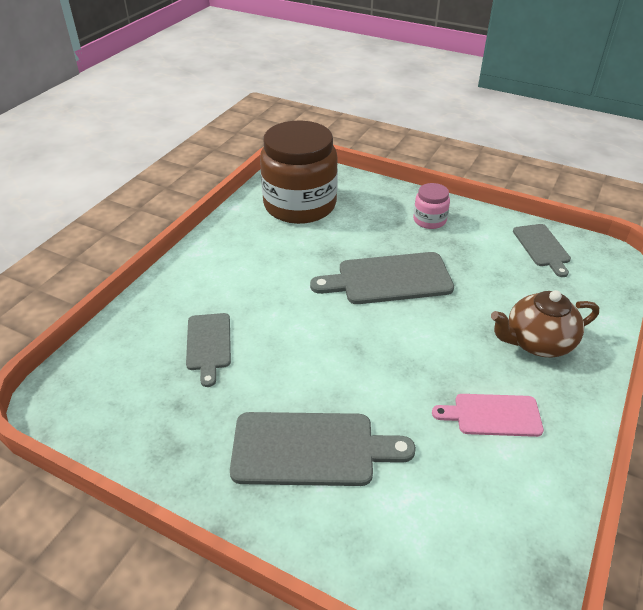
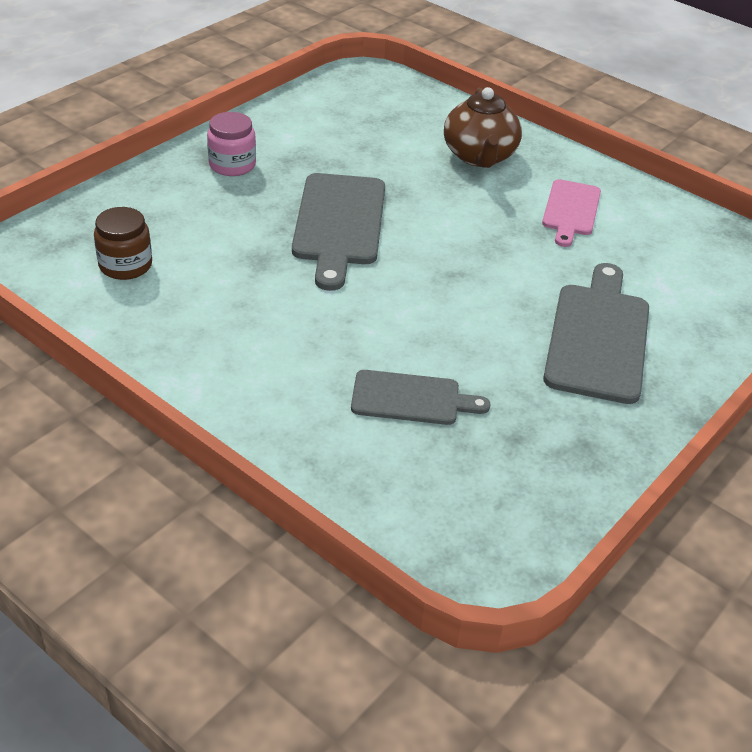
camera: 80 degrees left, 0 degrees up
(300, 205) = (125, 265): brown jar -> brown jar, size x0.44
(542, 247) = (328, 106): grey cutting board -> none

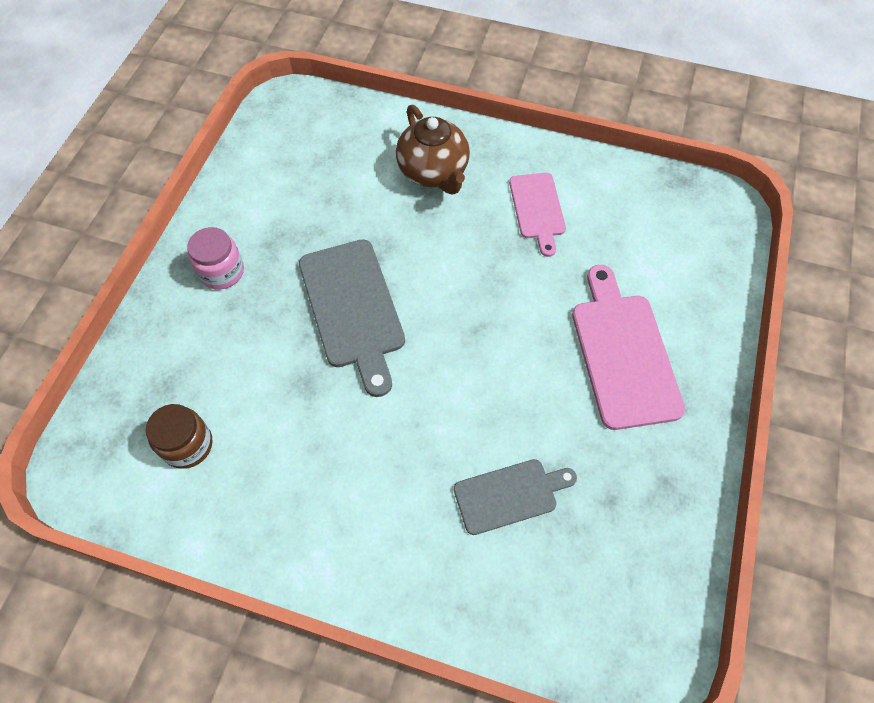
camera: 20 degrees left, 20 degrees up
(598, 337) = (623, 353): grey cutting board -> pink cutting board

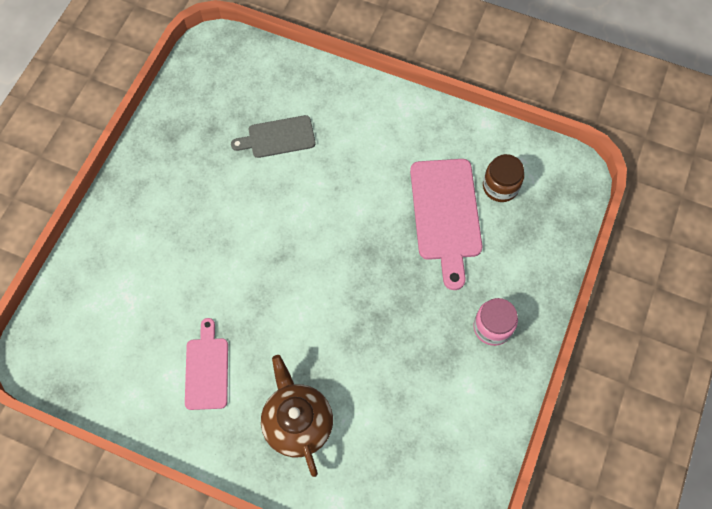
camera: 175 degrees left, 5 degrees up
(352, 308) = (380, 283): grey cutting board -> none
(623, 353) = (171, 227): pink cutting board -> pink cutting board (445, 214)

